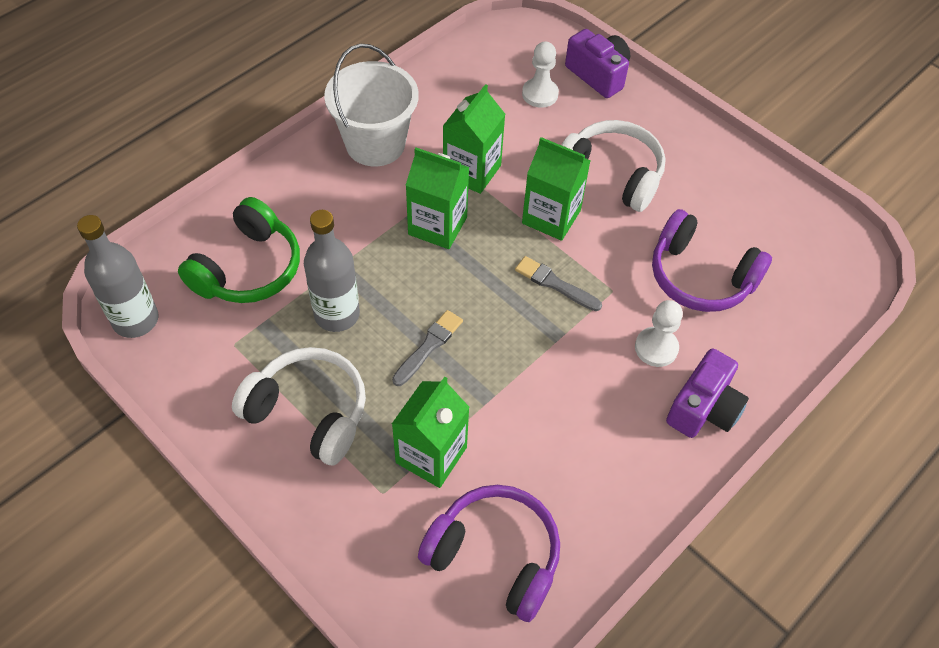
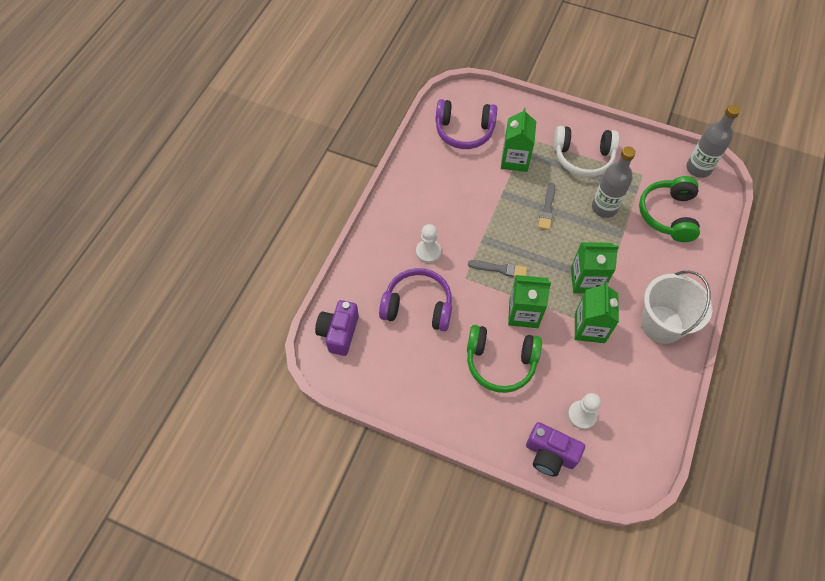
camera: 160 degrees right, 5 degrees up
(612, 174) = (500, 362): white headphones -> green headphones
(703, 408) = (392, 228): purple camera -> purple camera (339, 332)

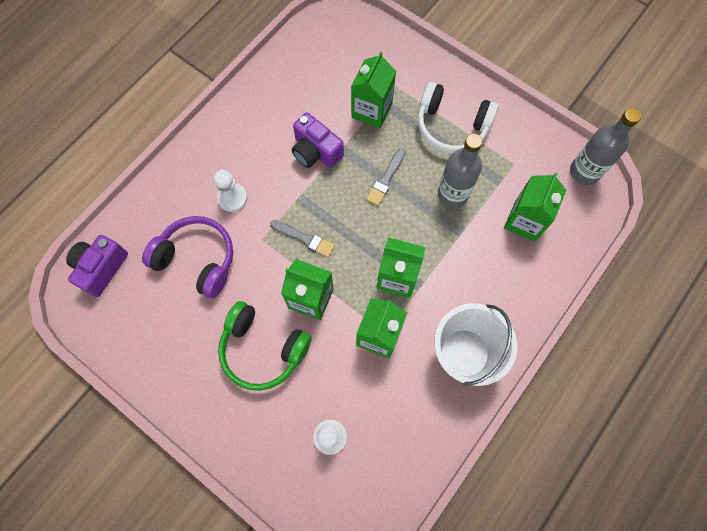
camera: 15 degrees right, 10 degrees up
(464, 131) = (327, 62): purple headphones -> none
(550, 454) = (276, 472): purple camera -> purple camera (316, 151)
(668, 214) = (525, 221): green headphones -> green carton

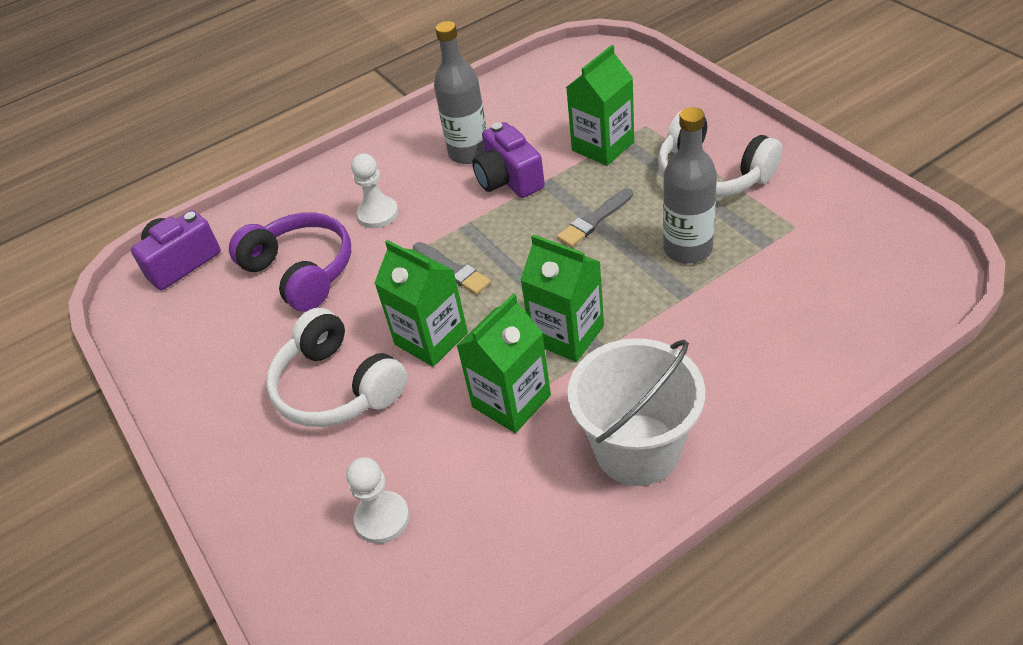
camera: 25 degrees right, 25 degrees down
(263, 349) = (337, 387): green headphones -> white headphones
(525, 221) = (793, 296): green carton -> none
(584, 172) = (910, 250): grey bottle -> grey bottle (469, 153)

